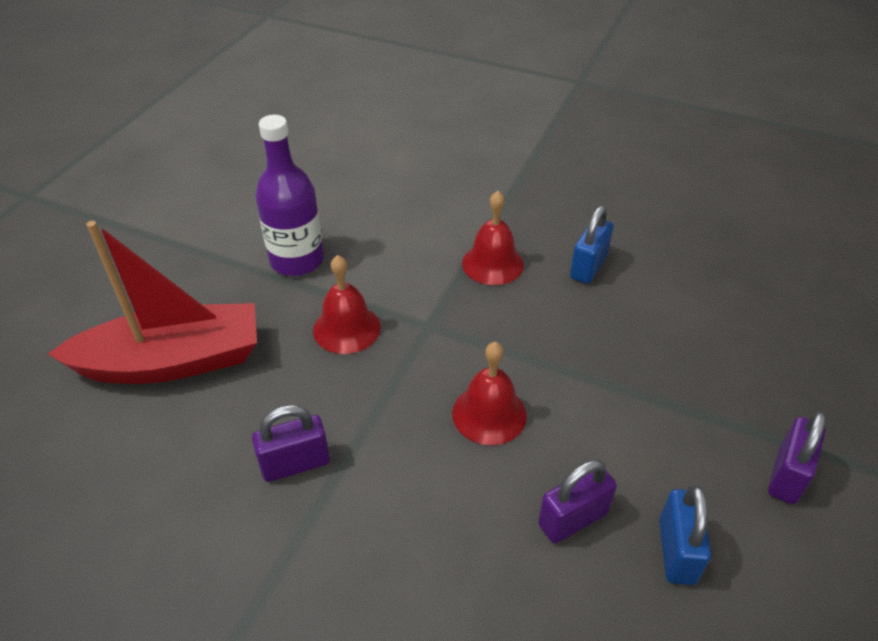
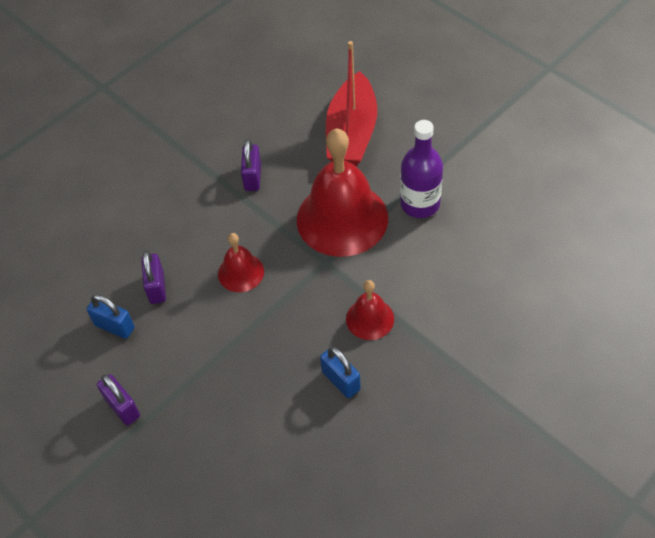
camera: 115 degrees right, 10 degrees up
(346, 328) = (342, 218): red bell -> red bell, size x2.04

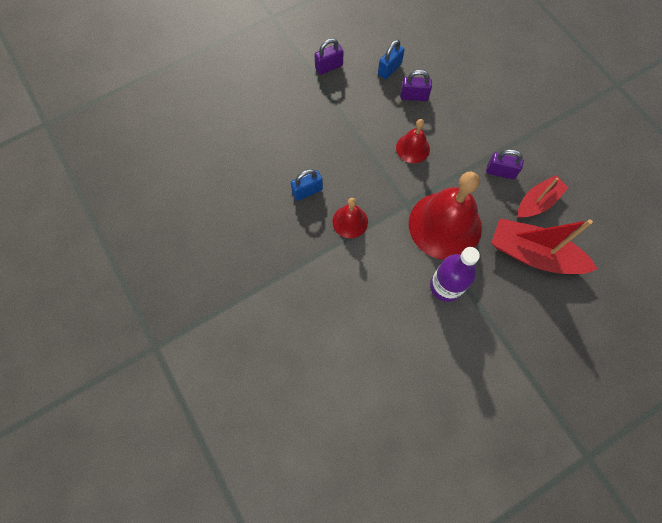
camera: 100 degrees right, 15 degrees up
(284, 138) = (537, 202): none -> red boat

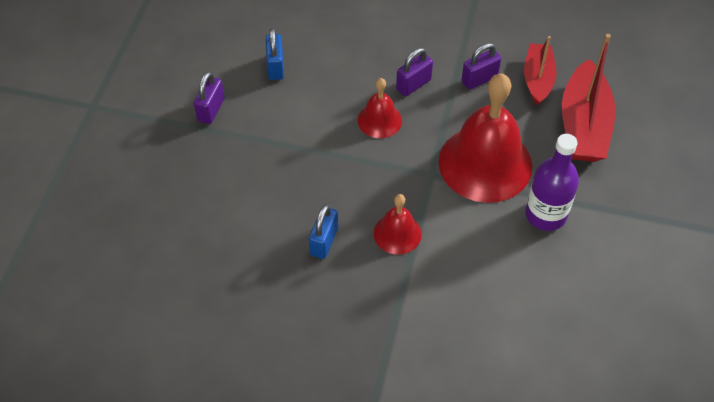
camera: 45 degrees left, 15 degrees down
(414, 96) = (327, 73): purple padlock -> purple padlock (413, 84)
(533, 254) = (583, 125): red boat -> red boat turned 60 degrees counterclockwise

